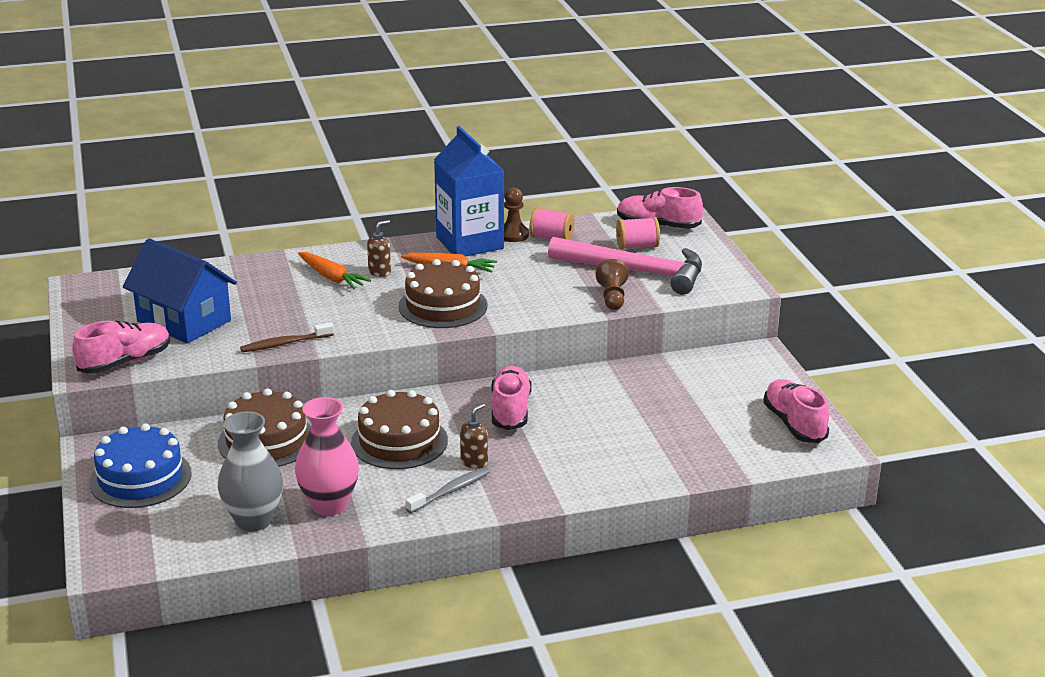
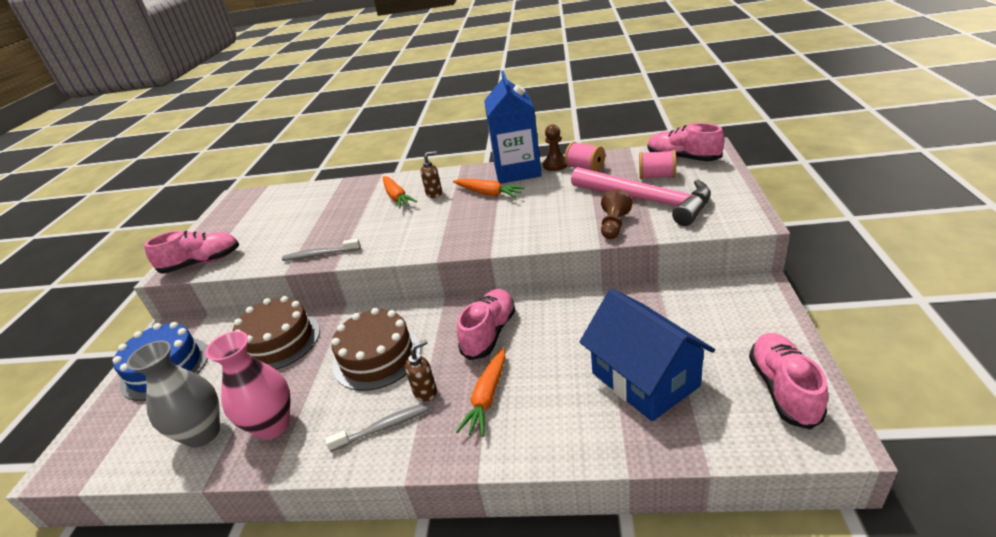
camera: 25 degrees right, 5 degrees up
(184, 321) = (270, 229): blue house -> blue house (644, 379)
(285, 344) = (320, 255): brown toothbrush -> grey toothbrush
(443, 306) = (462, 226): brown cake -> none
(539, 459) = (487, 397): none -> orange carrot

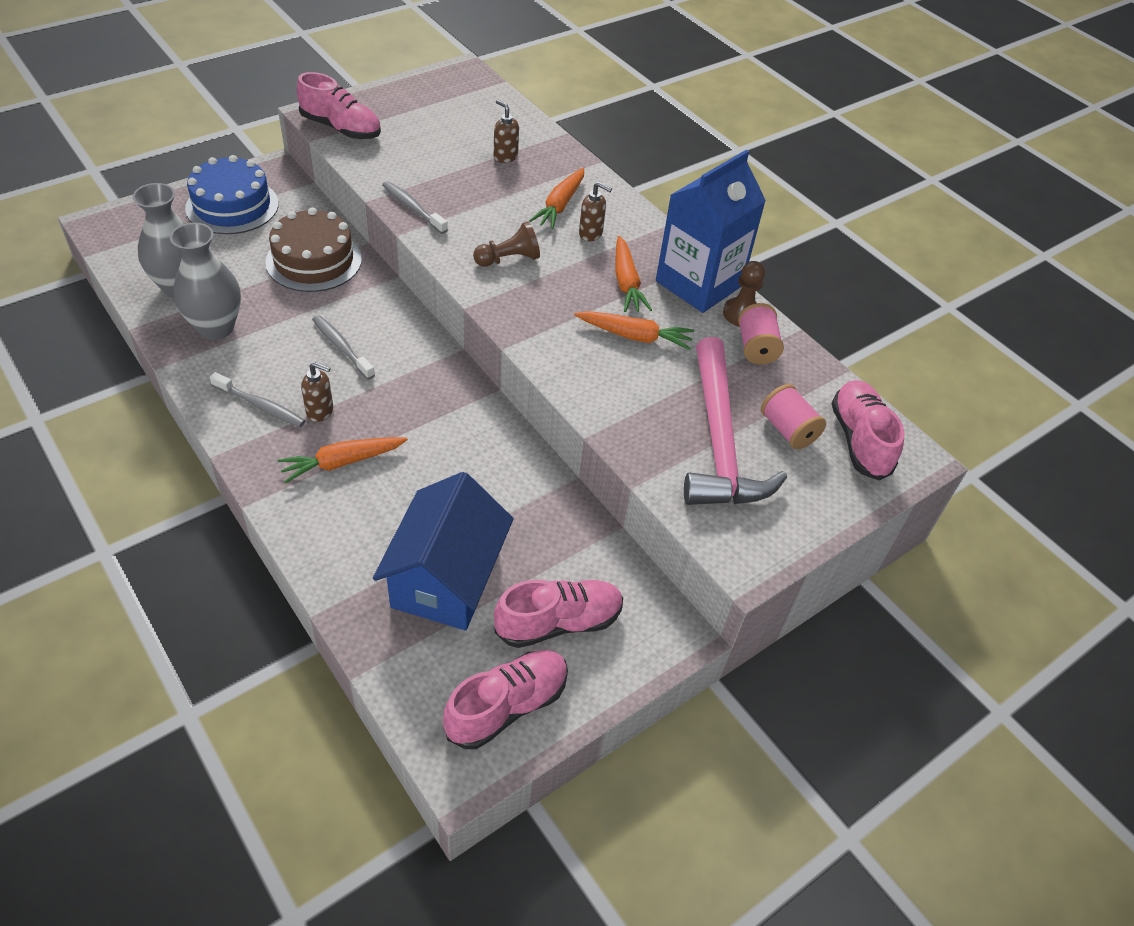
camera: 40 degrees right, 15 degrees up
(272, 426) = (216, 327): pink vase -> grey vase
(329, 204) = (505, 157): none -> brown soap dispenser
(377, 356) = (341, 347): brown cake -> grey toothbrush
(489, 333) = (431, 417): pink shoe -> pink shoe (558, 622)
(534, 204) = (634, 336): none -> orange carrot
(614, 225) = (639, 432): brown pawn -> brown pawn (508, 259)

